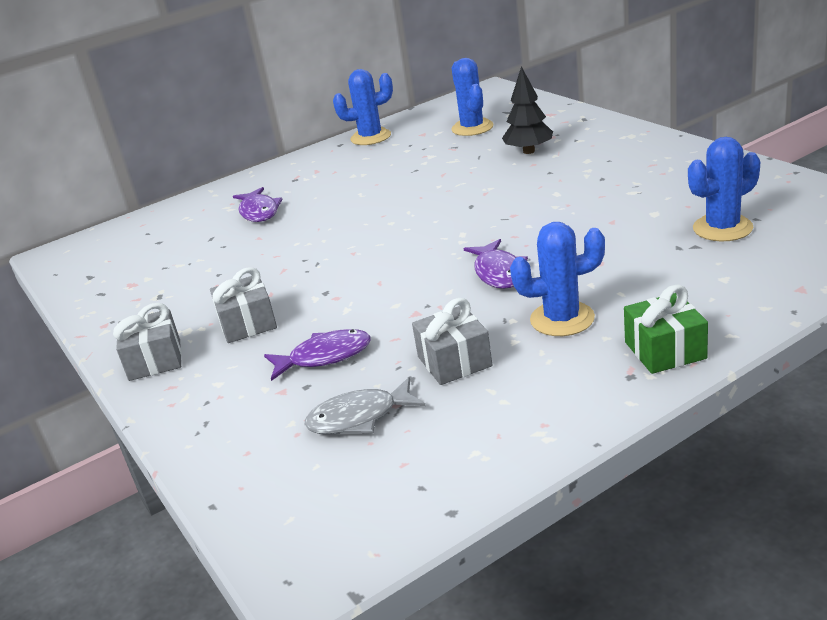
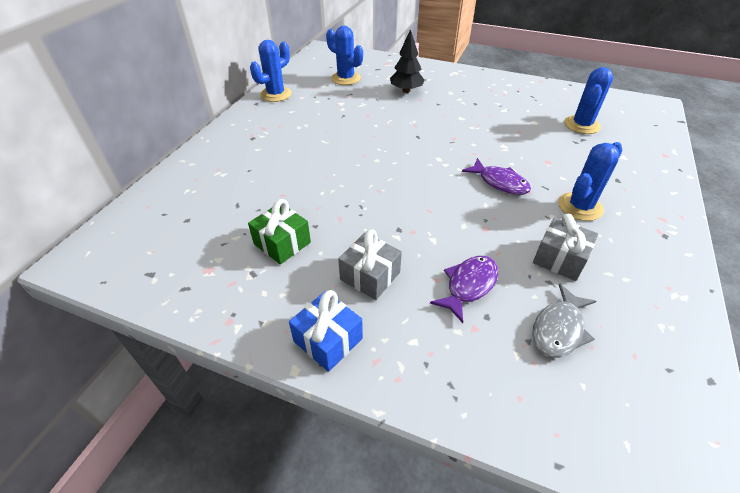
camera: 40 degrees left, 15 degrees up
(155, 360) = (328, 340): grey gift -> blue gift
(259, 212) = (254, 171): purple fish -> none
(665, 350) = (659, 212): green gift -> green gift (282, 243)

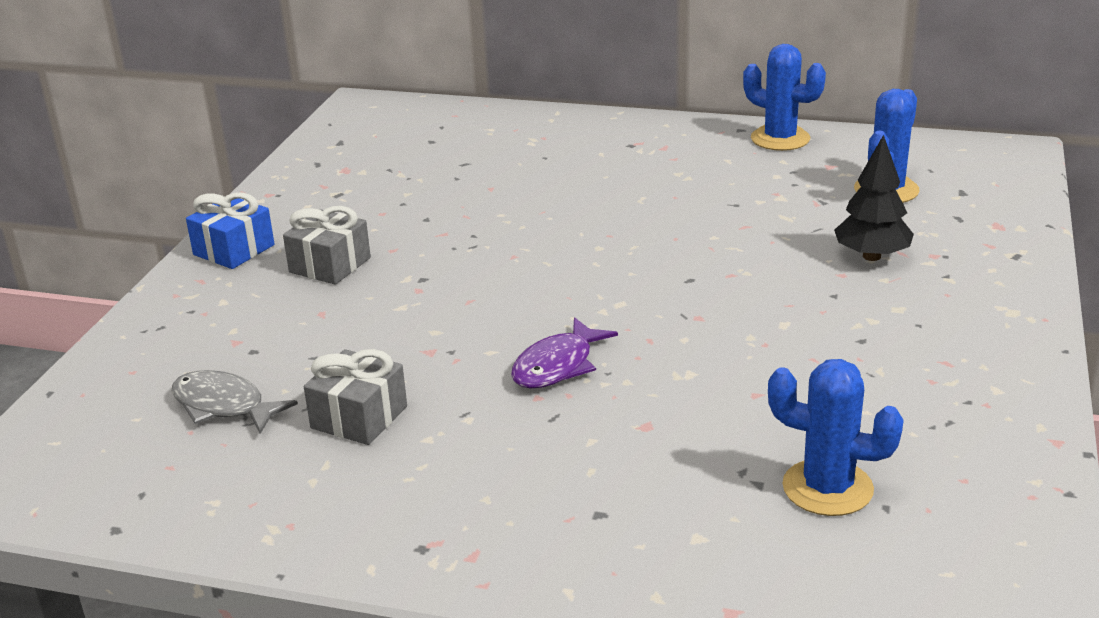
camera: 85 degrees right, 15 degrees down
(282, 243) = (390, 202): green gift -> none
(469, 285) = (308, 336): purple fish -> none
(580, 207) = (497, 452): blue cactus -> none

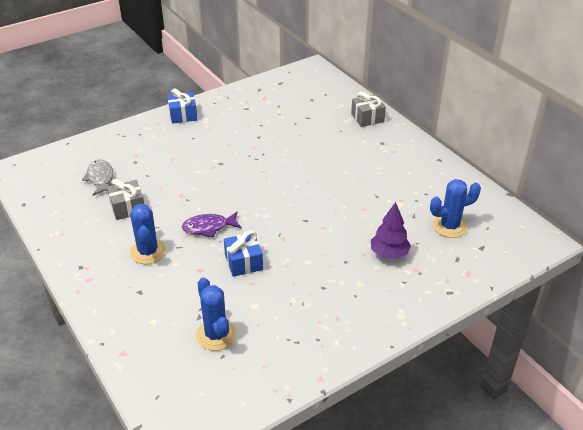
camera: 40 degrees right, 10 degrees up
(330, 265) = (201, 139): grey gift -> grey gift (367, 118)
(696, 376) = (244, 262): none -> blue gift
(780, 139) = (448, 174): blue cactus -> blue cactus (148, 252)
(871, 256) = (389, 254): black tree -> purple tree

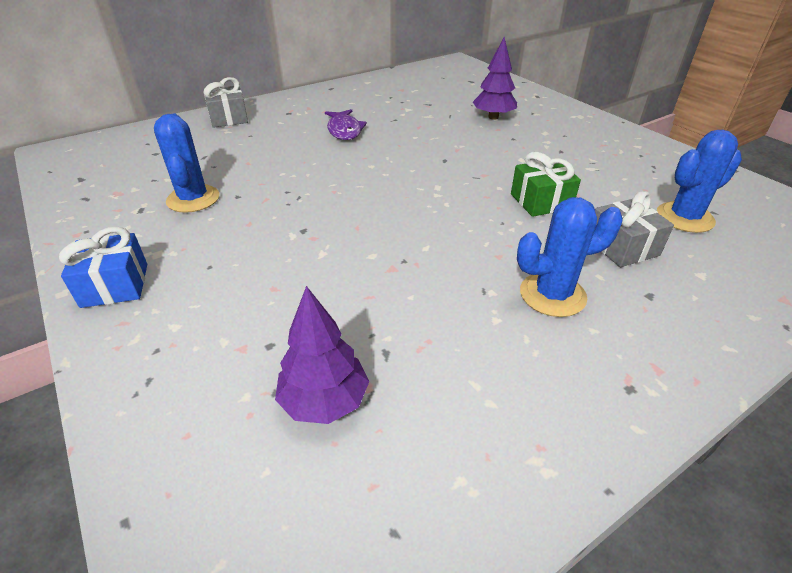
camera: 90 degrees left, 0 degrees up
(100, 178) = (324, 401): grey fish -> purple tree
(128, 207) = (433, 337): grey gift -> grey gift (622, 247)
(209, 227) = (474, 234): purple fish -> purple fish (344, 130)
(244, 262) = (541, 201): blue gift -> green gift
(449, 226) = (443, 90): blue cactus -> blue cactus (193, 199)

